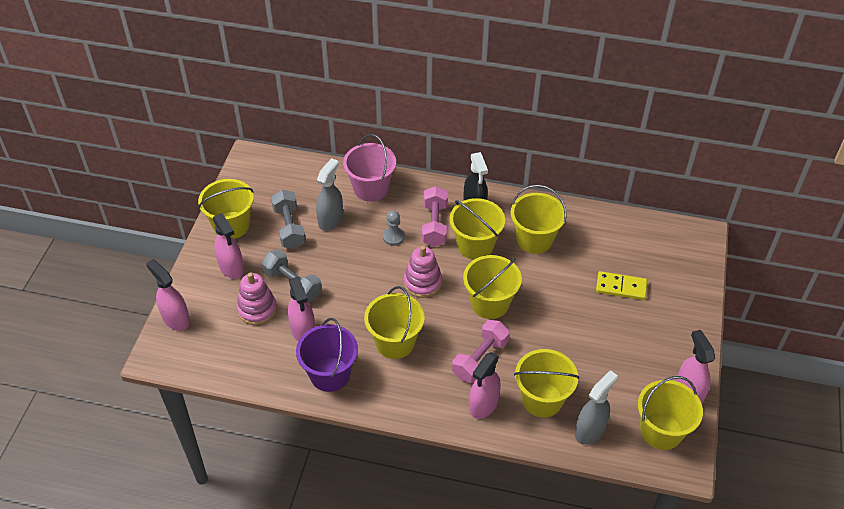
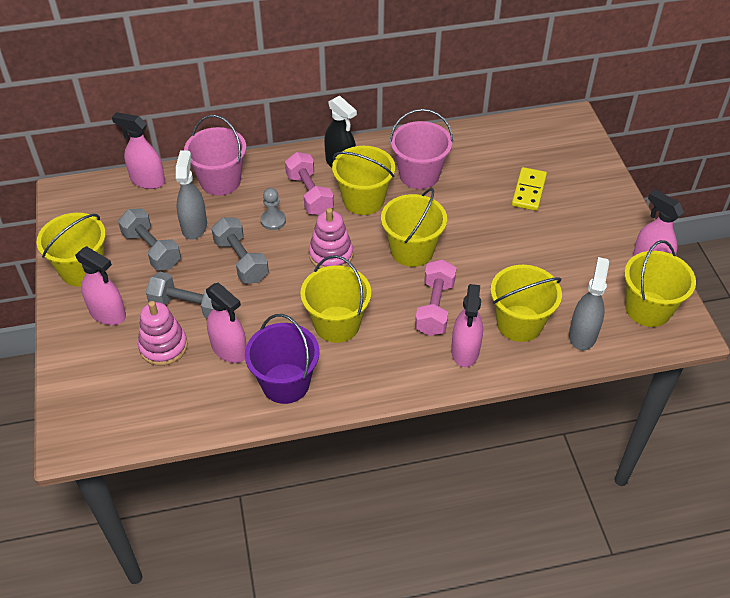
camera: 25 degrees left, 0 degrees up
(176, 319) = (71, 392): pink spray bottle -> pink spray bottle (147, 180)
(351, 261) = (241, 261): none -> grey dumbbell
(534, 239) = (419, 175): yellow bucket -> pink bucket
(621, 287) = (529, 191): yellow domino -> yellow domino turned 60 degrees counterclockwise

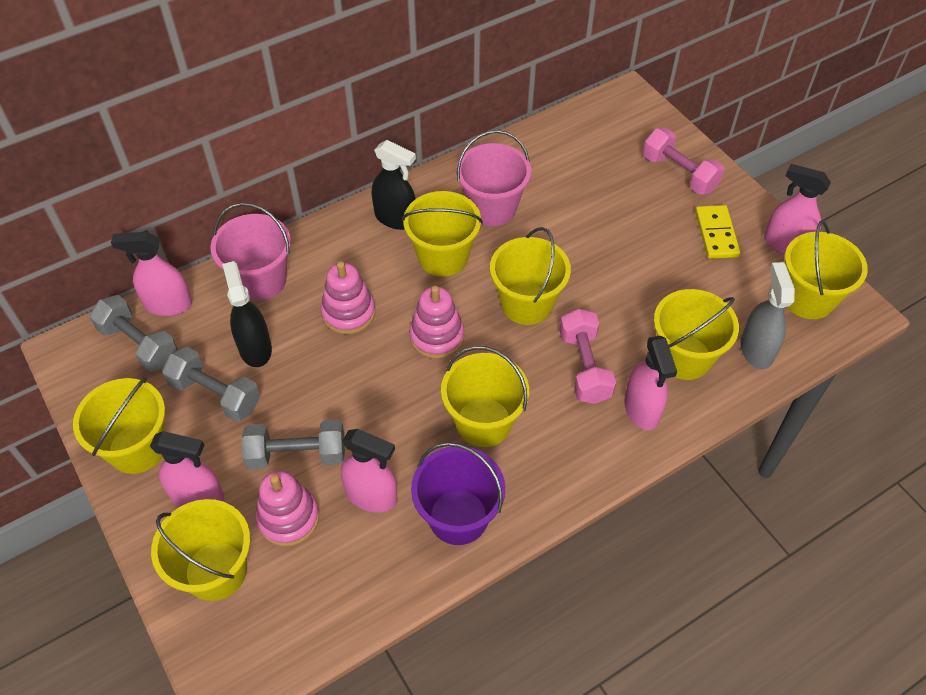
camera: 20 degrees left, 5 degrees up
(97, 365) = (216, 570): none -> yellow bucket
(194, 226) = (255, 348): grey spray bottle -> black spray bottle
(241, 261) = (333, 376): grey dumbbell -> grey dumbbell (139, 344)
(273, 220) = (348, 313): grey pawn -> pink stacking toy
(309, 194) = (376, 267): pink dumbbell -> pink dumbbell (679, 173)
(529, 191) = (621, 194): yellow domino -> yellow domino (716, 234)

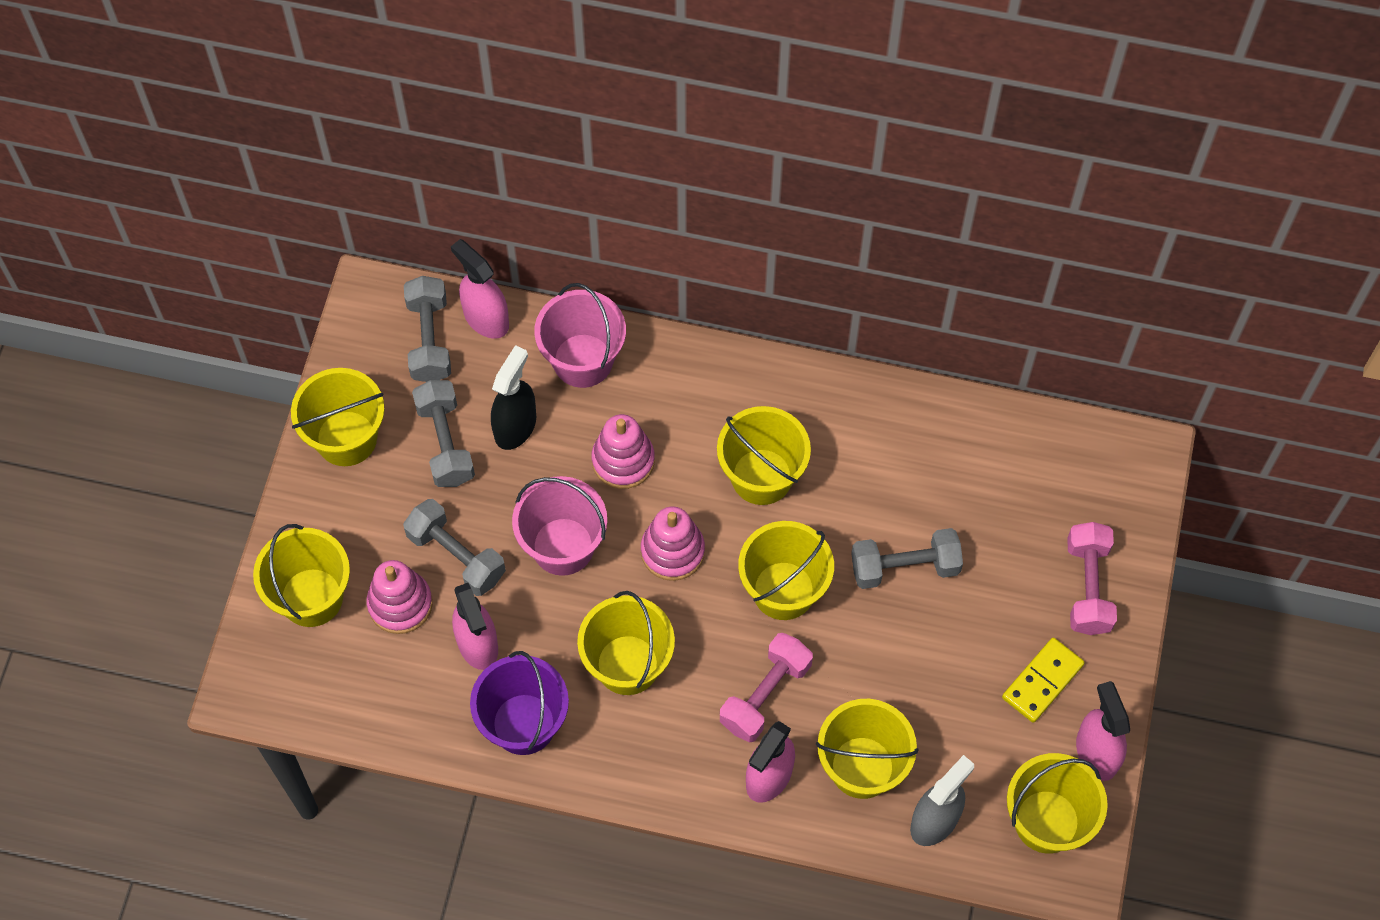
camera: 45 degrees right, 10 degrees up
(198, 497) = (352, 523): pink spray bottle -> none
(395, 218) = (762, 398): black spray bottle -> none
(492, 208) = (862, 464): pink bucket -> pink bucket (563, 546)
(577, 238) = (904, 567): none -> grey dumbbell

